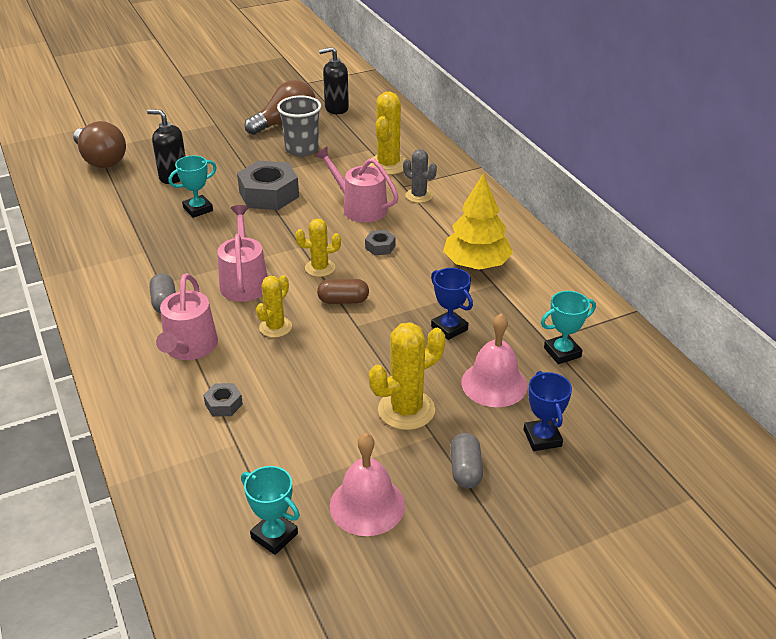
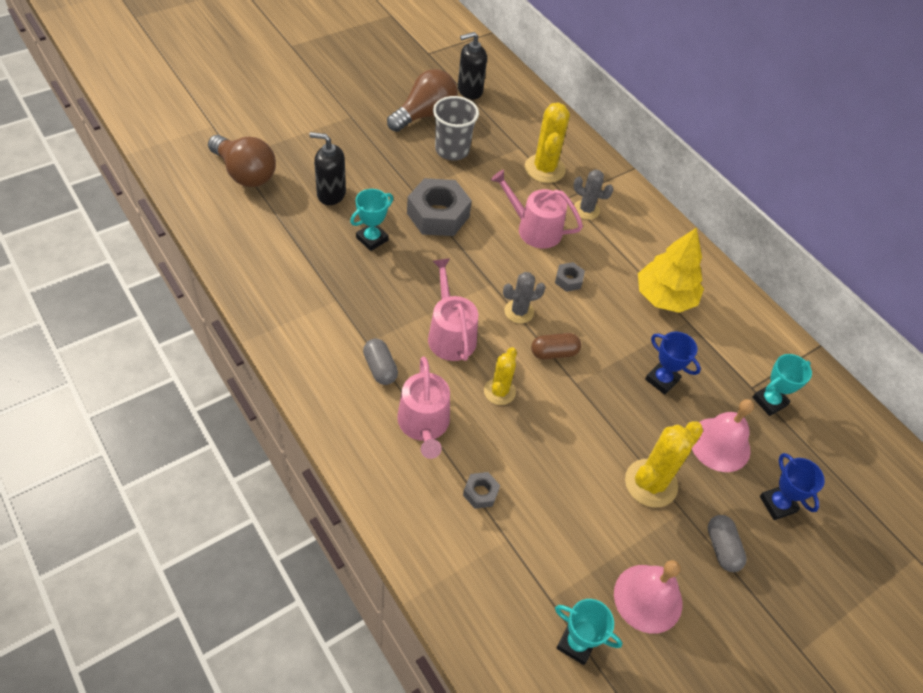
camera: 15 degrees left, 15 degrees up
(320, 268) = (519, 311): yellow cactus -> grey cactus

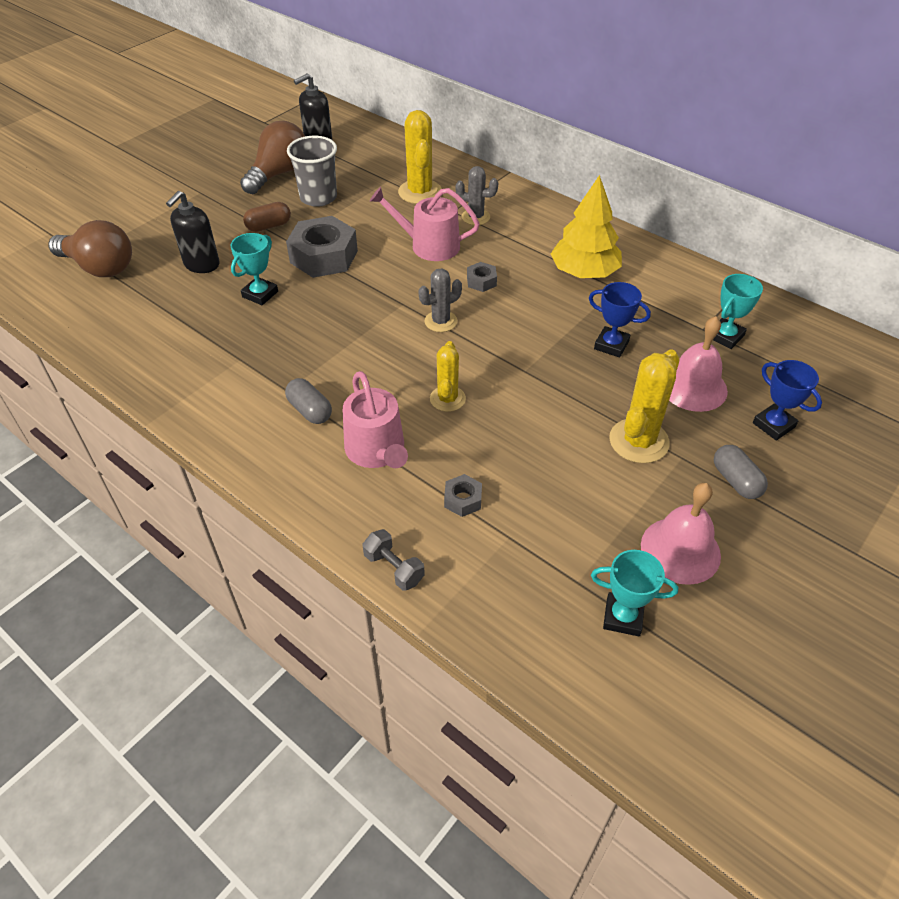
camera: 10 degrees left, 5 degrees down
(331, 194) = (201, 264): black soap dispenser -> black soap dispenser turned 60 degrees counterclockwise
(404, 538) = (394, 568): none -> grey dumbbell
(450, 334) = (375, 360): pink watering can -> none
(554, 353) = (491, 349): brown capsule -> brown capsule (269, 226)

